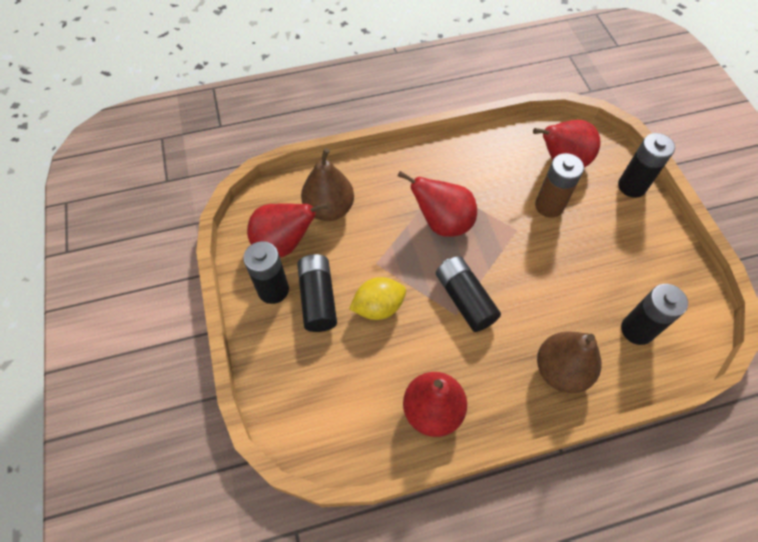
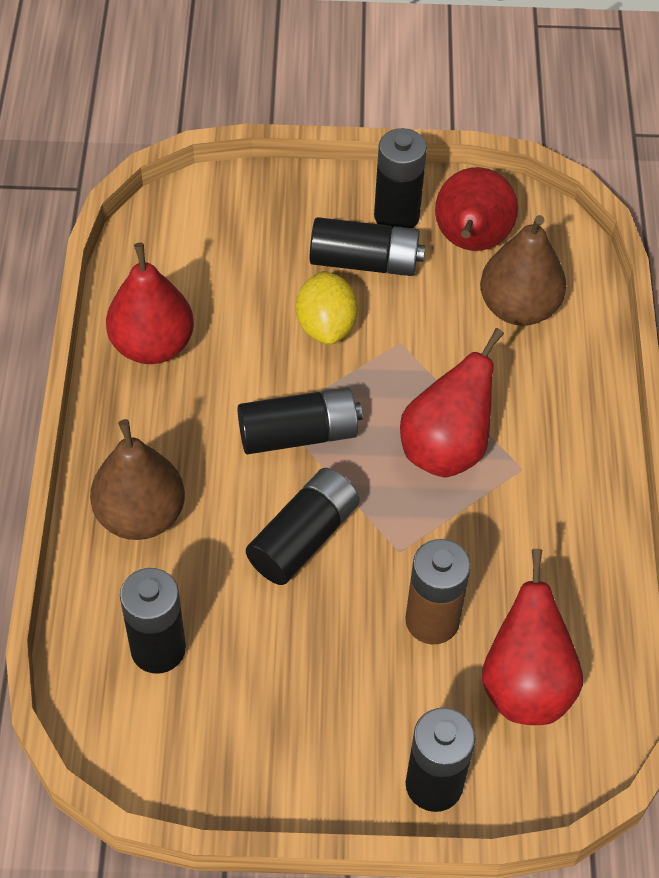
camera: 105 degrees right, 5 degrees down
(531, 277) = (303, 537): none -> black battery

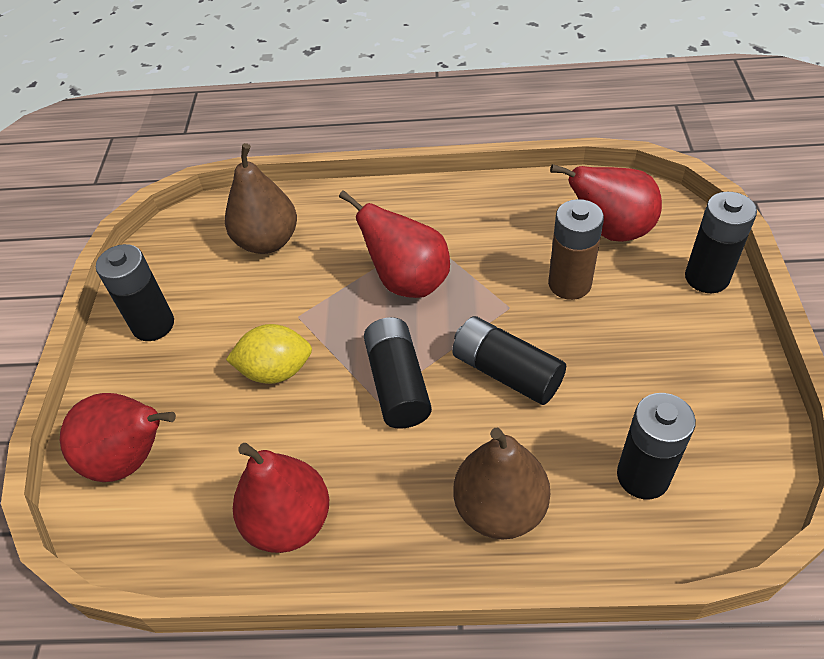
camera: 85 degrees left, 5 degrees down
(365, 261) = (203, 345): black battery -> none
(470, 242) = (193, 273): red pear -> red pear (132, 458)

